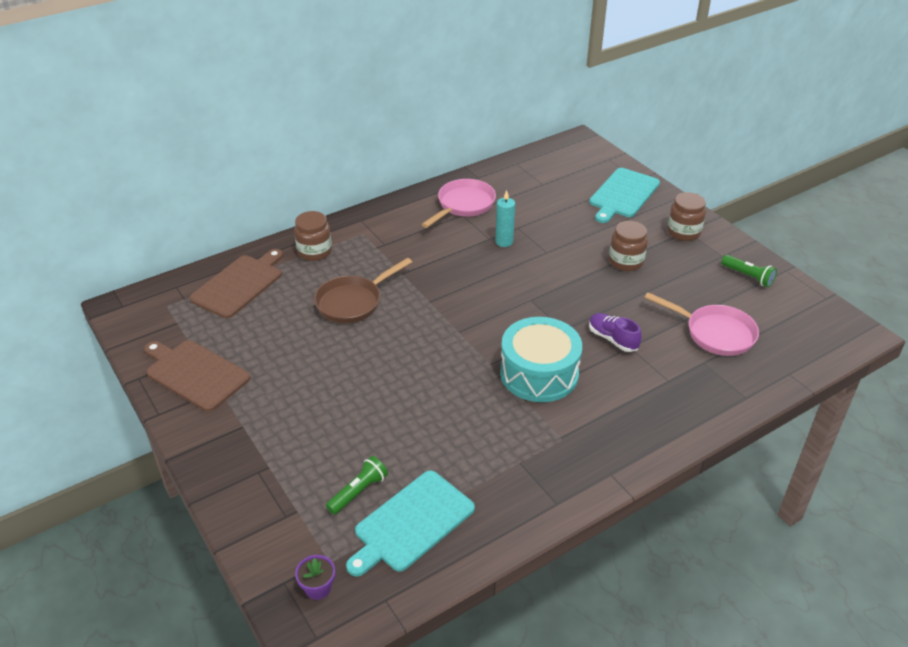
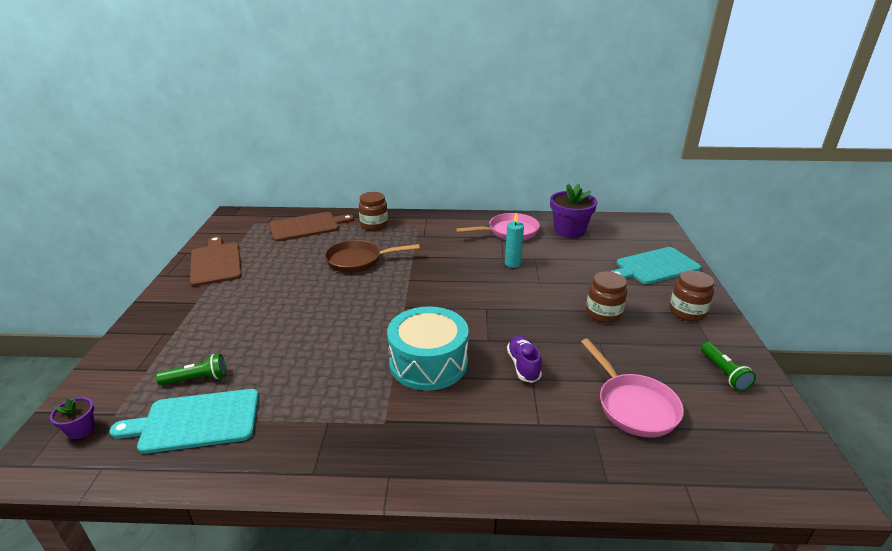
camera: 35 degrees right, 10 degrees down
(517, 182) = (569, 231): none -> purple flower pot

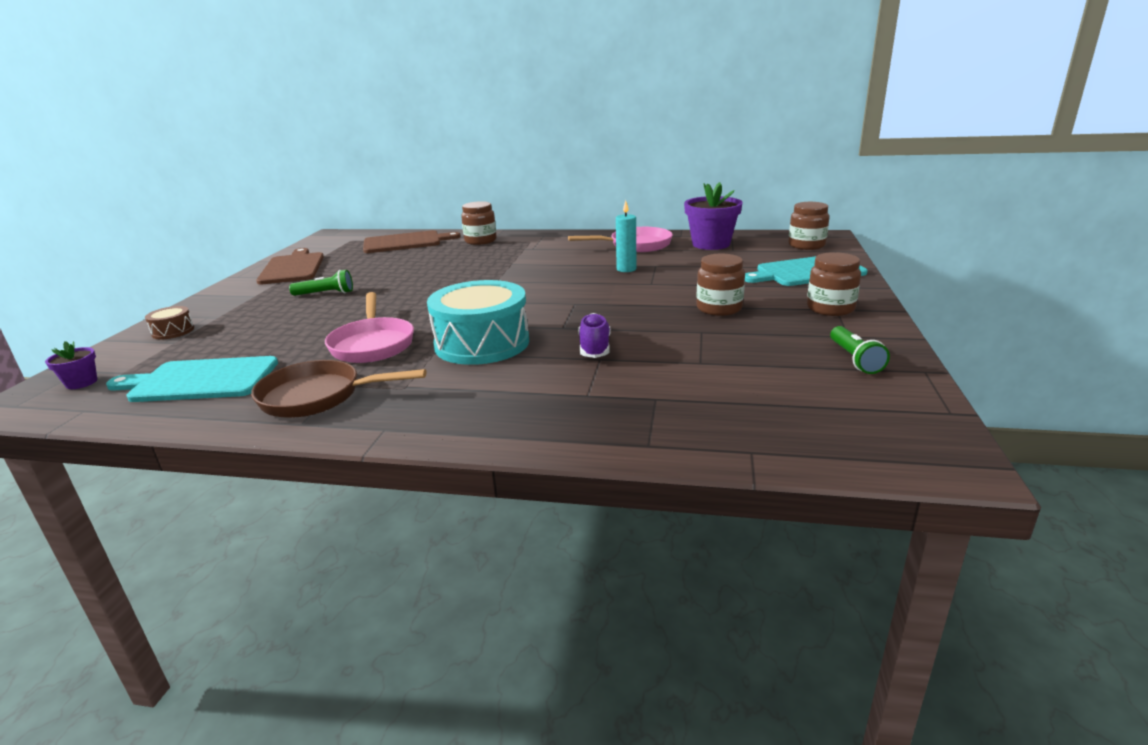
camera: 10 degrees right, 5 degrees down
(139, 354) = (173, 331): none -> brown drum
(196, 379) = (220, 350): green flashlight -> green flashlight (325, 294)
(358, 261) = (447, 267): brown pan -> brown pan (318, 397)
(633, 406) = (717, 383): pink pan -> pink pan (372, 344)
(644, 233) = (806, 245): none -> brown jar

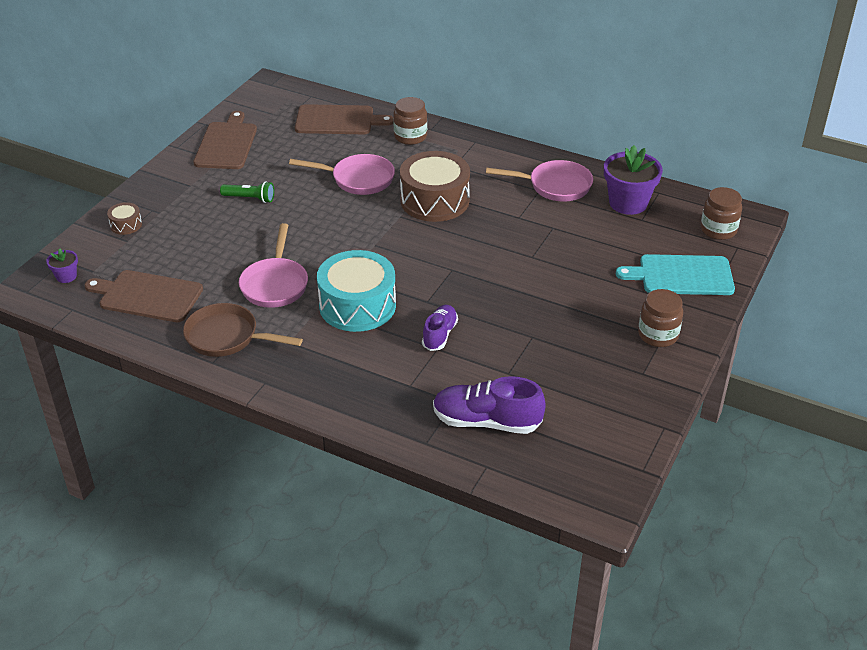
camera: 15 degrees right, 15 degrees up
(200, 380) = (147, 296): turquoise cutting board -> brown cutting board
(441, 267) = (358, 179): none -> pink pan
(526, 268) = (434, 200): none -> brown drum
(626, 269) = (523, 227): turquoise candle -> none
(712, 408) = (486, 422): none -> purple shoe
(719, 308) = (566, 310): brown jar -> none
(854, 359) = (624, 401): green flashlight -> none

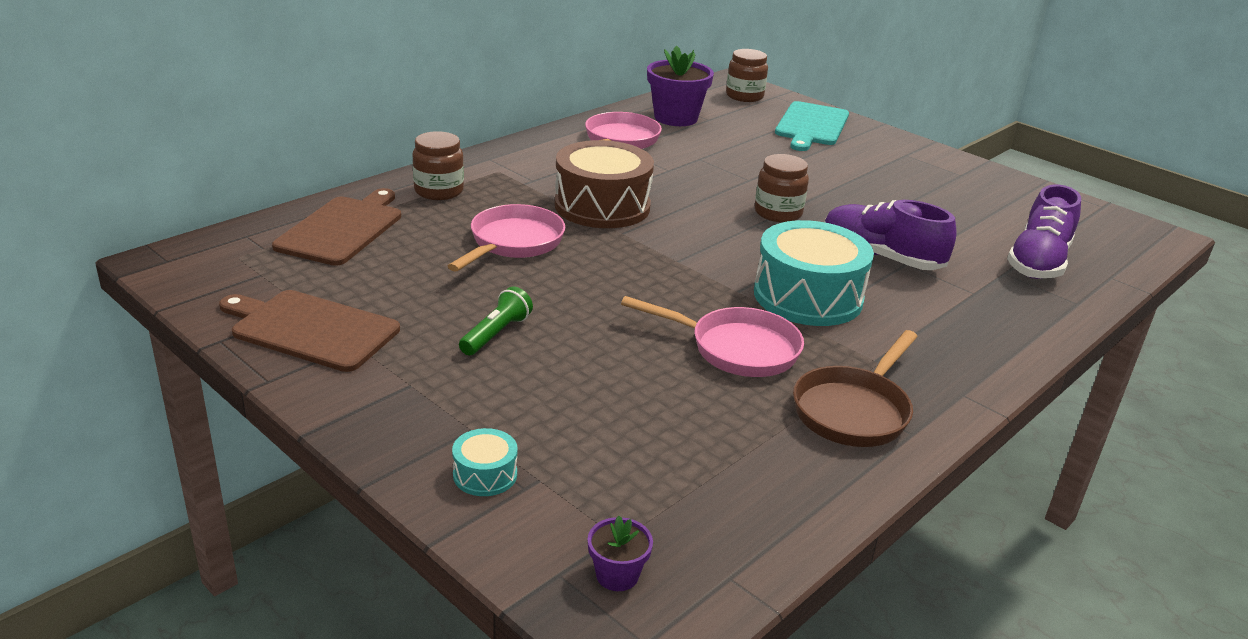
camera: 75 degrees left, 10 degrees down
(126, 225) = (485, 474): brown drum -> turquoise drum
(147, 296) = (721, 476): brown cutting board -> none
(439, 335) = (881, 257): purple shoe -> purple shoe, size x1.61
(658, 335) = (903, 156): brown jar -> brown jar (778, 213)

